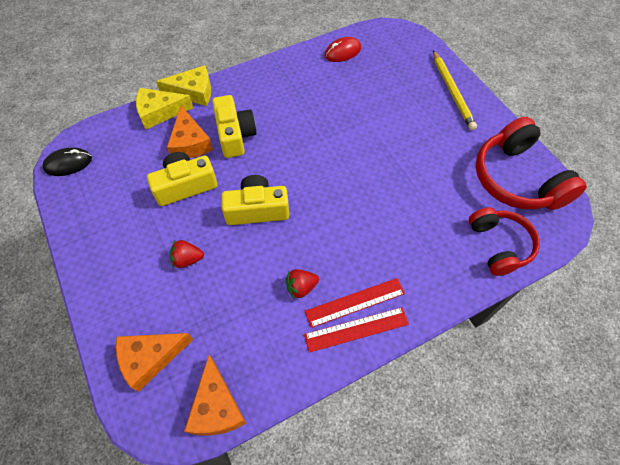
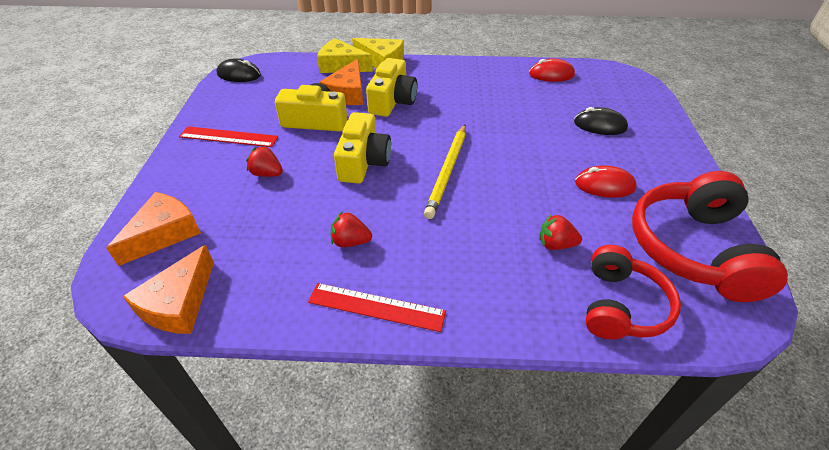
camera: 30 degrees right, 15 degrees down
(150, 358) = (164, 234): orange cheese -> orange cheese turned 120 degrees clockwise
(257, 209) = (363, 162): yellow camera -> yellow camera turned 75 degrees clockwise
(355, 302) = (396, 281): red ruler -> red ruler (229, 137)
(406, 93) = (600, 125): none -> black mouse
(437, 217) = (555, 244): none -> red strawberry
(439, 150) = (604, 185): none -> red mouse
(452, 92) = (658, 141): yellow pencil -> yellow pencil (447, 172)

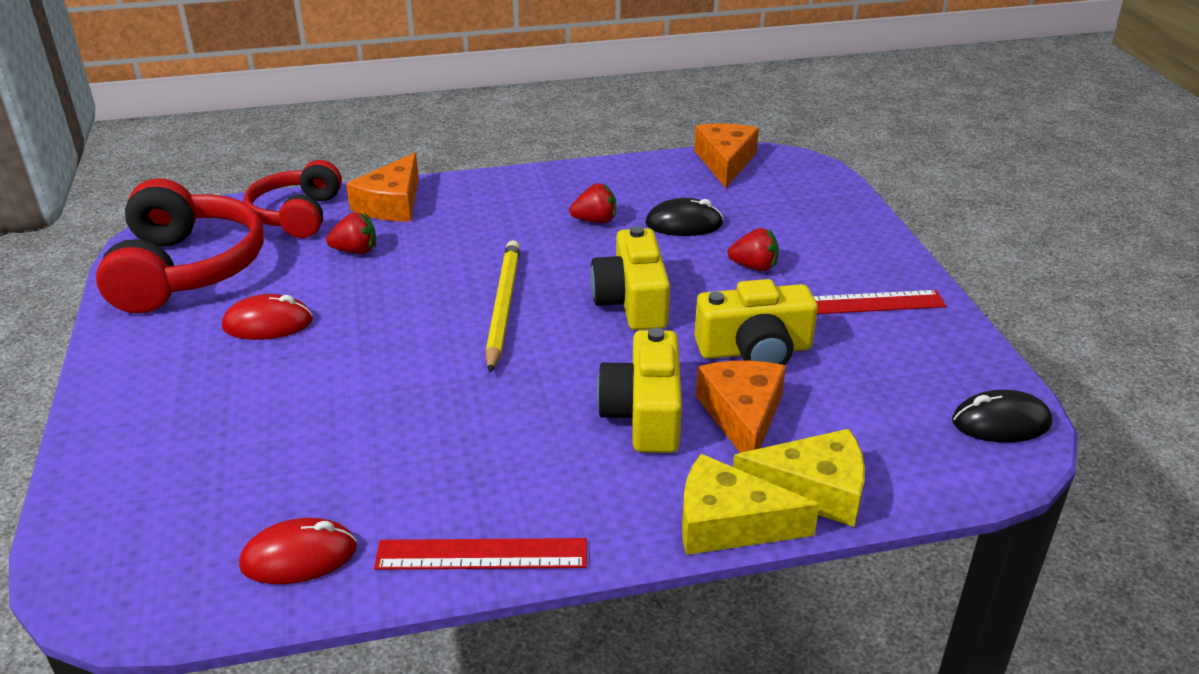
camera: 165 degrees right, 10 degrees down
(164, 234) = (804, 199): orange cheese -> orange cheese (392, 204)
(376, 307) = (541, 183): red ruler -> red ruler (482, 554)
(600, 125) = (233, 427): black mouse -> black mouse (684, 224)

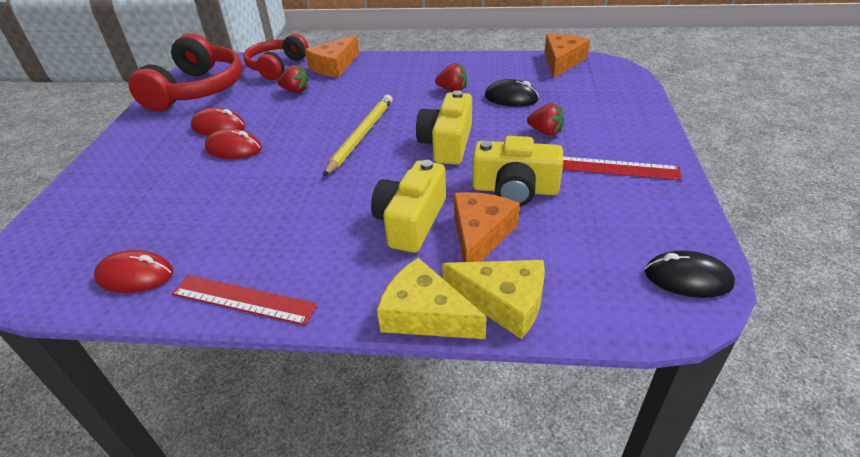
camera: 20 degrees right, 5 degrees up
(318, 354) = (234, 149): none -> red mouse

